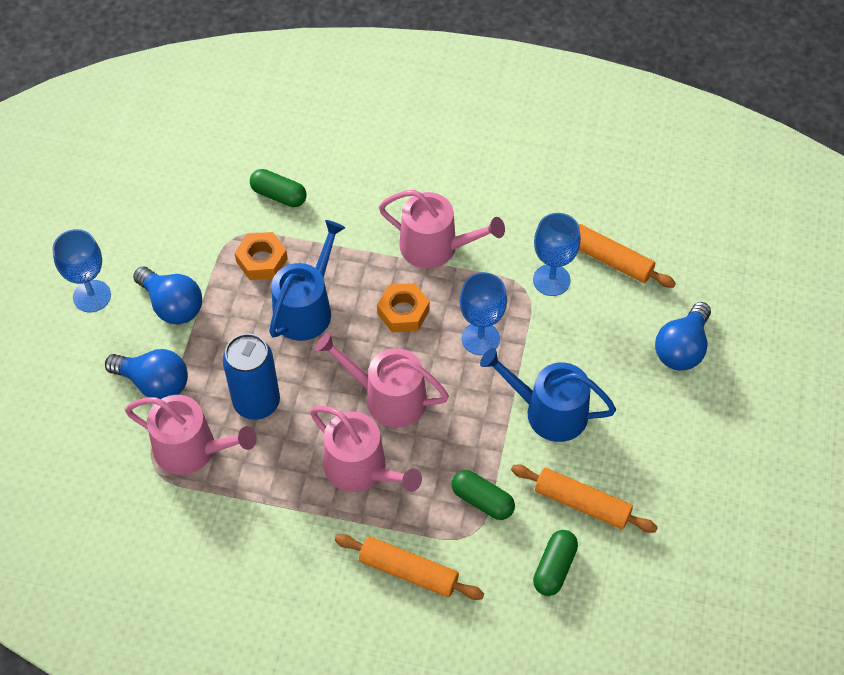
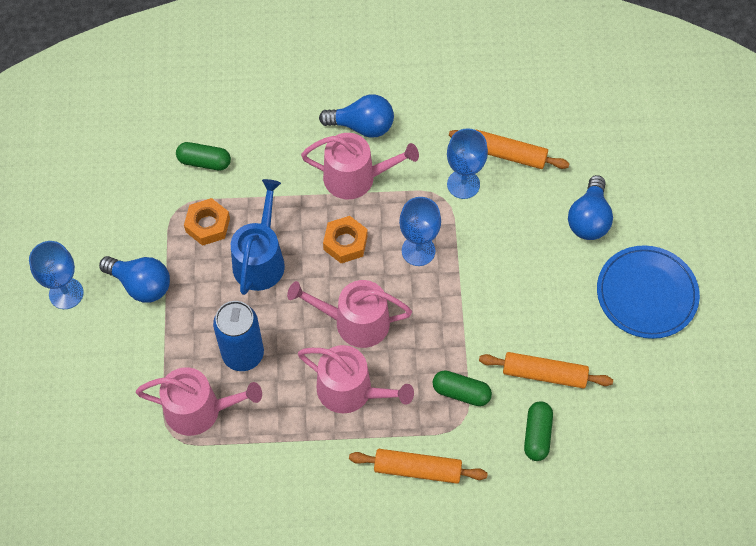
camera: 15 degrees left, 5 degrees up
(154, 383) = (147, 359): blue light bulb -> blue light bulb (362, 126)
(548, 412) = (494, 301): blue watering can -> none
(725, 444) = (646, 294): none -> blue plate

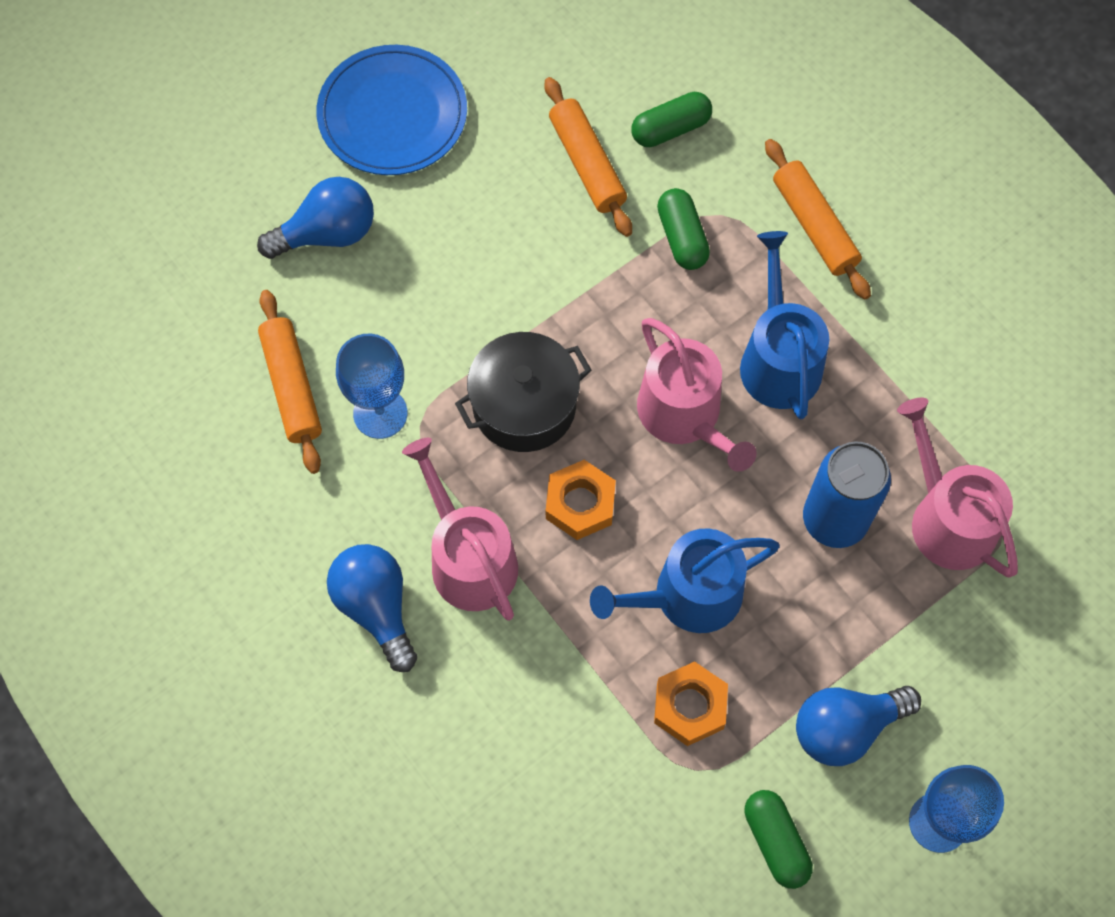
camera: 125 degrees left, 5 degrees up
(141, 285) = (845, 728): blue light bulb -> blue light bulb turned 105 degrees counterclockwise
(204, 162) = (594, 790): green capsule -> green capsule (775, 842)
(351, 391) = (778, 359): pink watering can -> blue watering can
(418, 251) = (524, 406): blue goblet -> black pot

